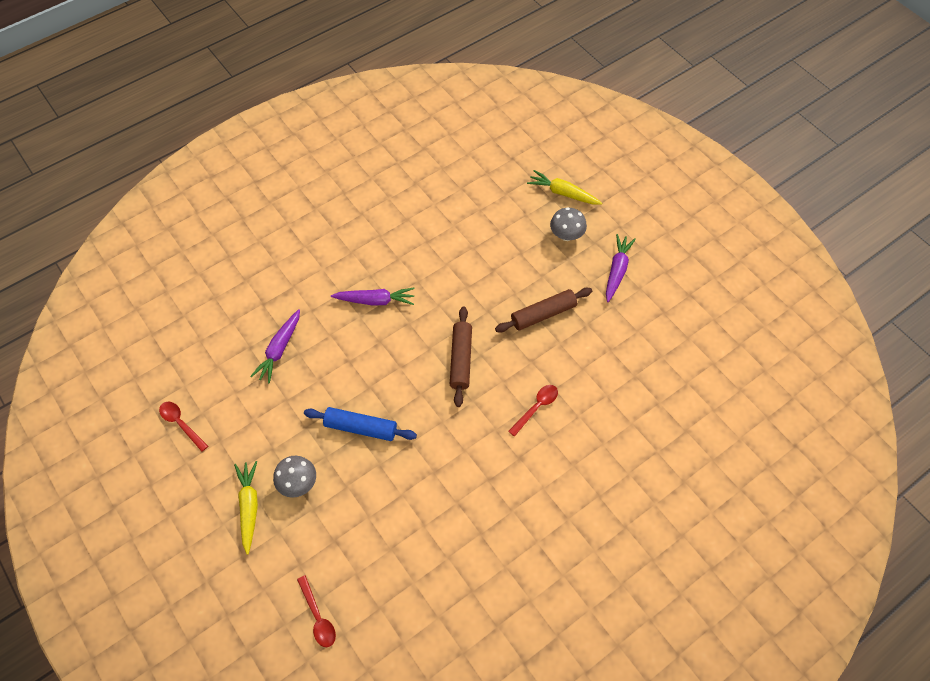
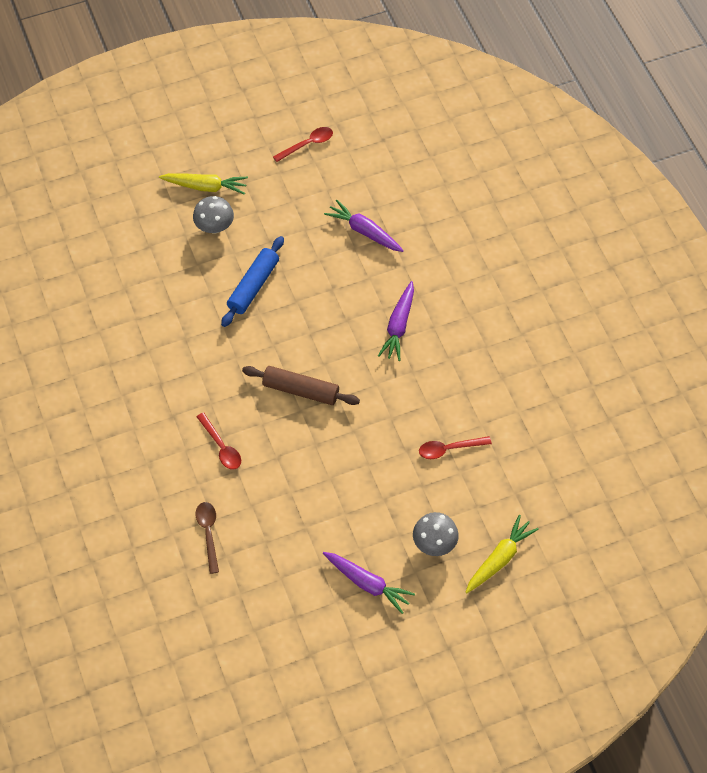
camera: 105 degrees right, 0 degrees up
(318, 617) = (86, 223): red spoon -> red spoon (449, 449)
(543, 314) = (331, 486): brown rolling pin -> none
(620, 394) = (208, 533): none -> brown spoon

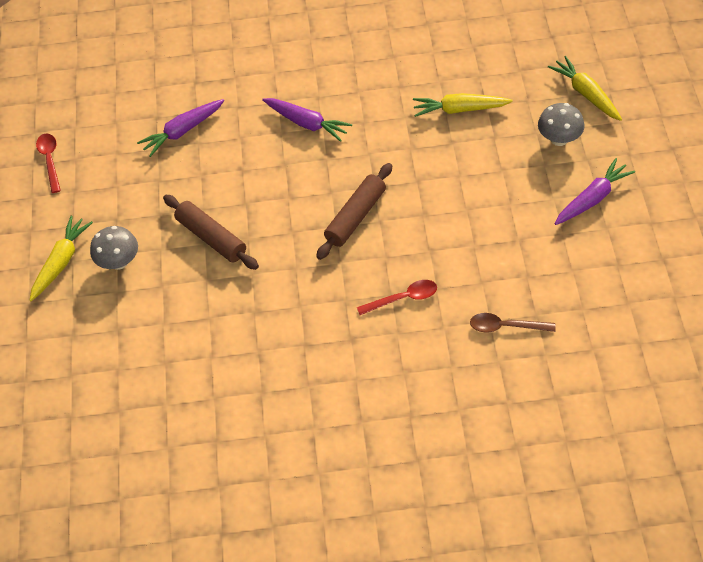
camera: 70 degrees left, 5 degrees down
(253, 286) = (211, 237): blue rolling pin -> brown rolling pin
(449, 449) = (459, 109): red spoon -> yellow carrot

